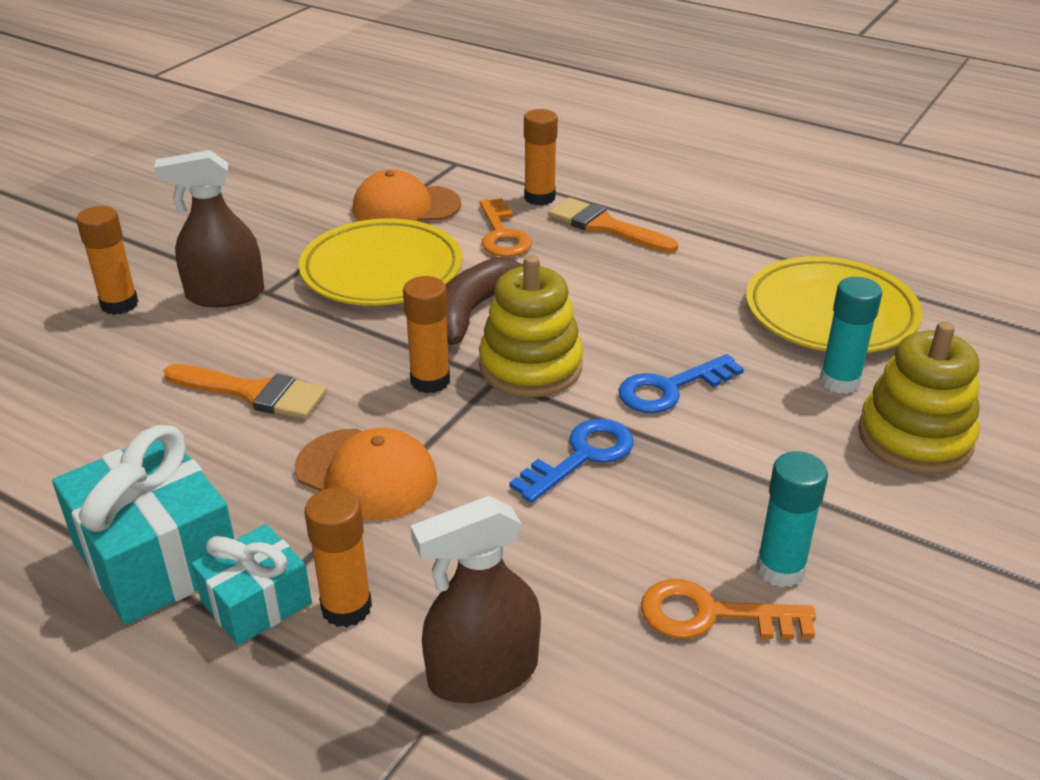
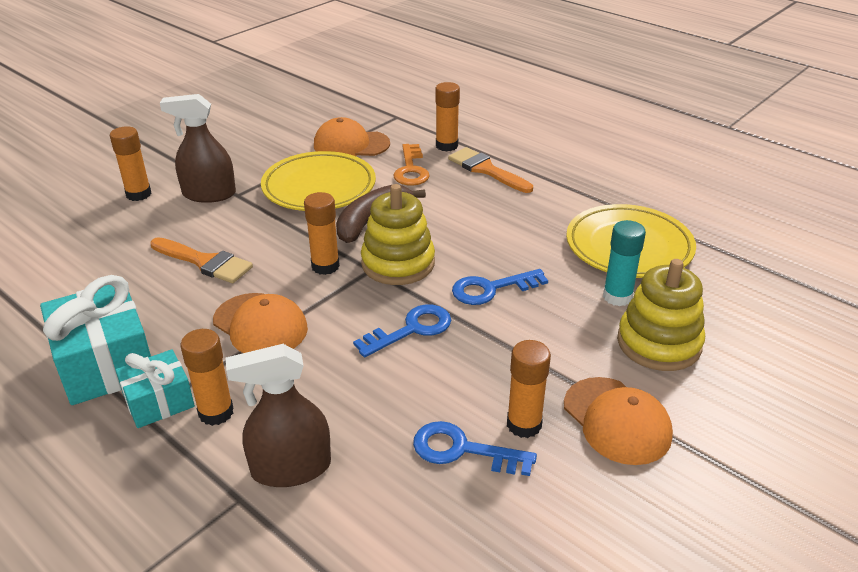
camera: 10 degrees right, 0 degrees up
(711, 615) = (462, 450): orange key -> blue key
(780, 569) = (524, 424): turquoise glue stick -> orange glue stick
(898, 548) = (617, 420): none -> orange cap

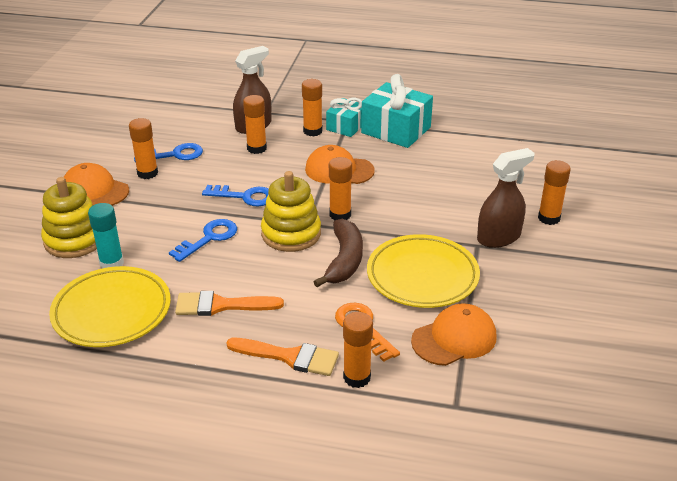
camera: 150 degrees right, 0 degrees up
(205, 262) = (423, 190): orange brush -> orange brush (221, 305)
(329, 410) = (256, 148): none -> orange glue stick
(411, 329) = (245, 196): blue key -> blue key turned 105 degrees counterclockwise

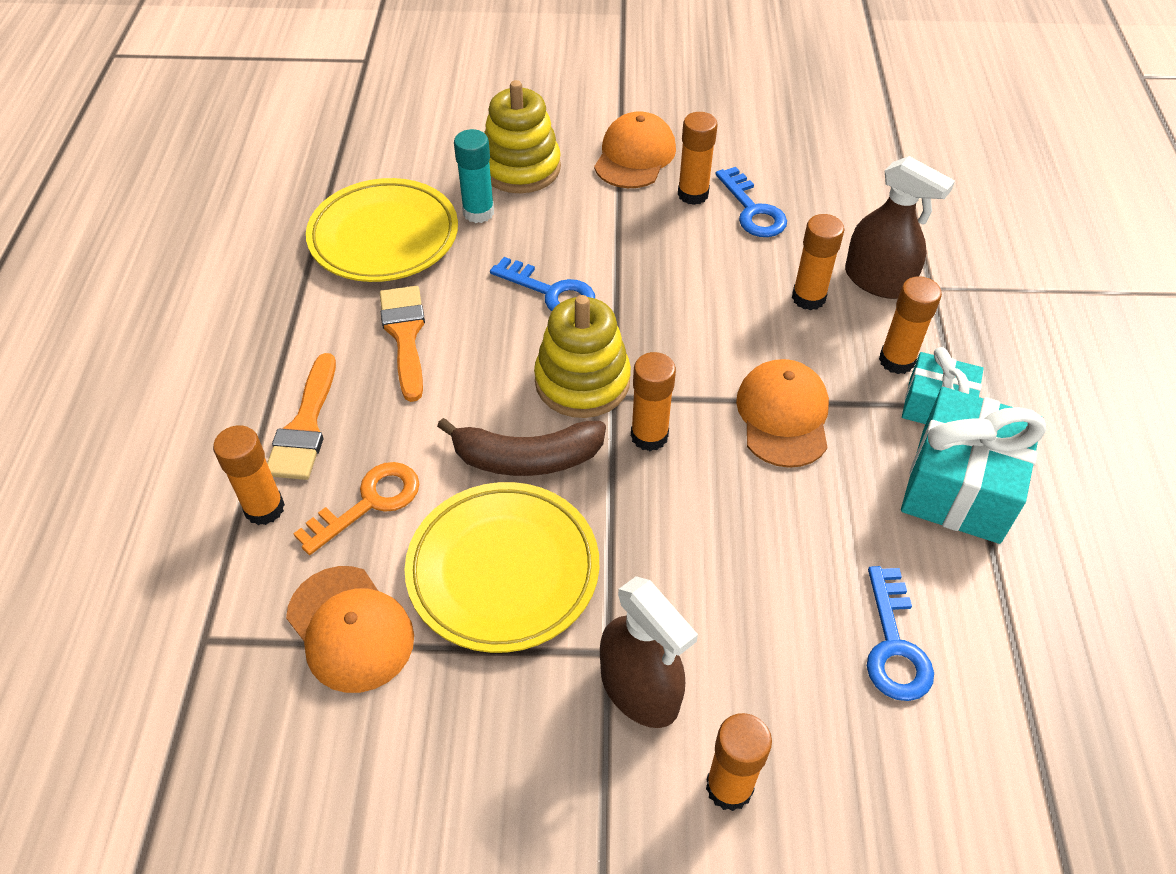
camera: 80 degrees right, 15 degrees up
(245, 196) = (666, 310): blue key -> blue key (894, 645)

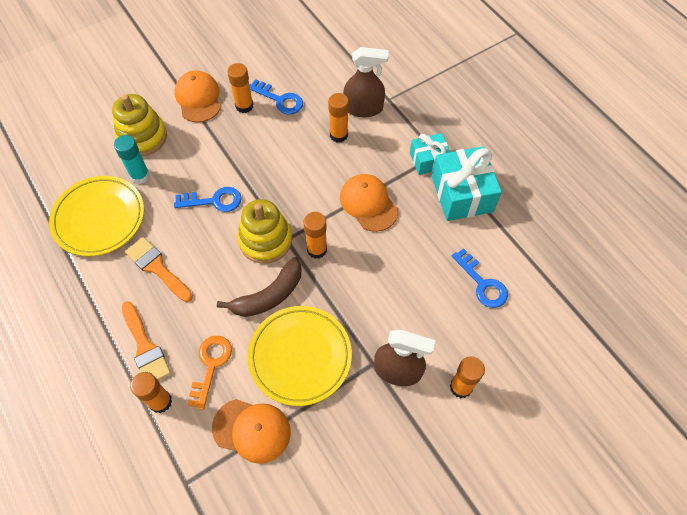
camera: 35 degrees left, 10 degrees up
(896, 360) = (398, 146): orange glue stick -> none

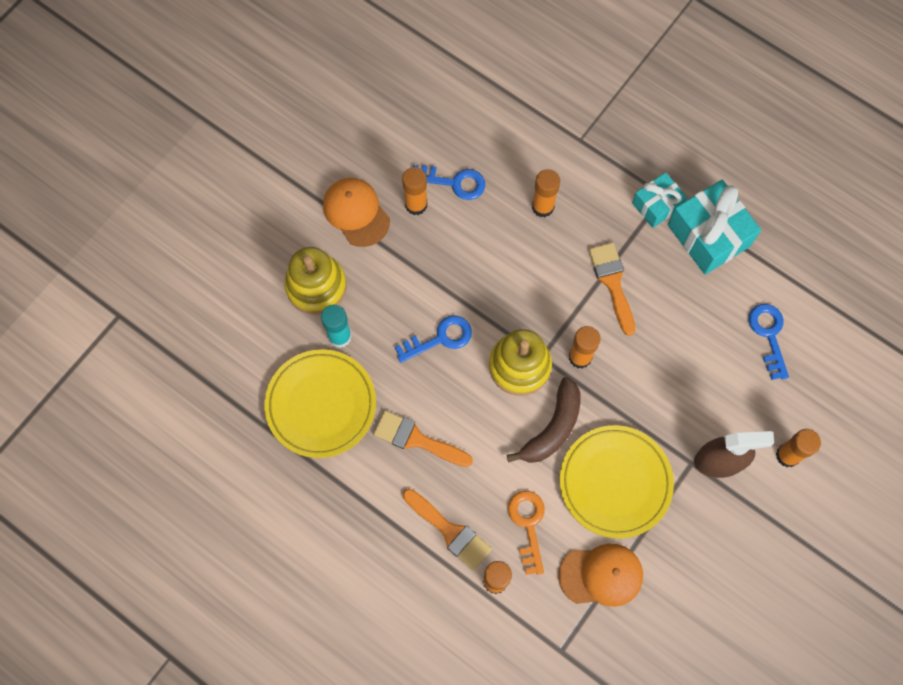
camera: 20 degrees left, 10 degrees up
(363, 108) = (556, 162): brown spray bottle -> none
(368, 203) = (612, 282): orange cap -> orange brush
(482, 283) = (768, 335): blue key -> blue key turned 135 degrees counterclockwise

